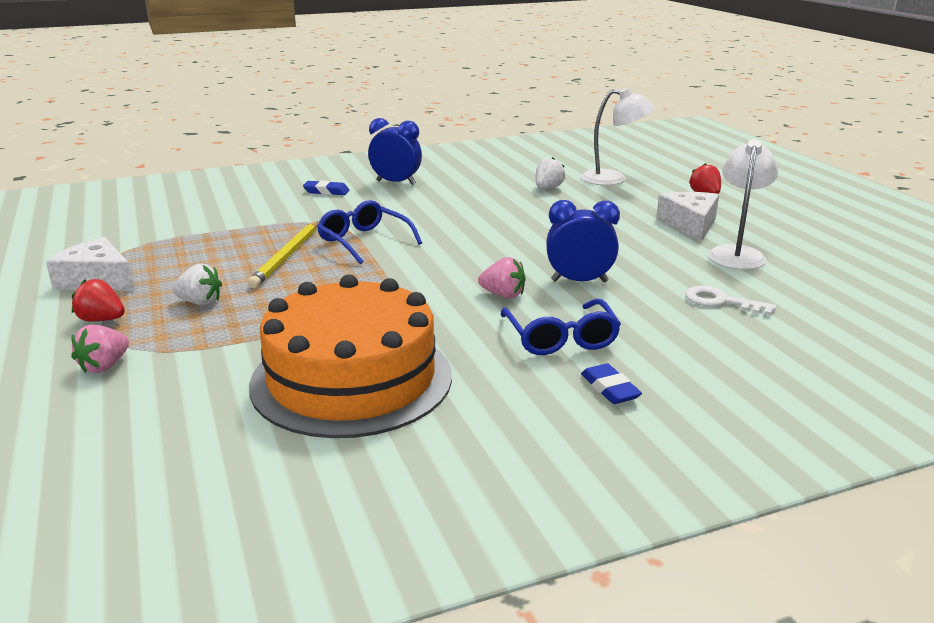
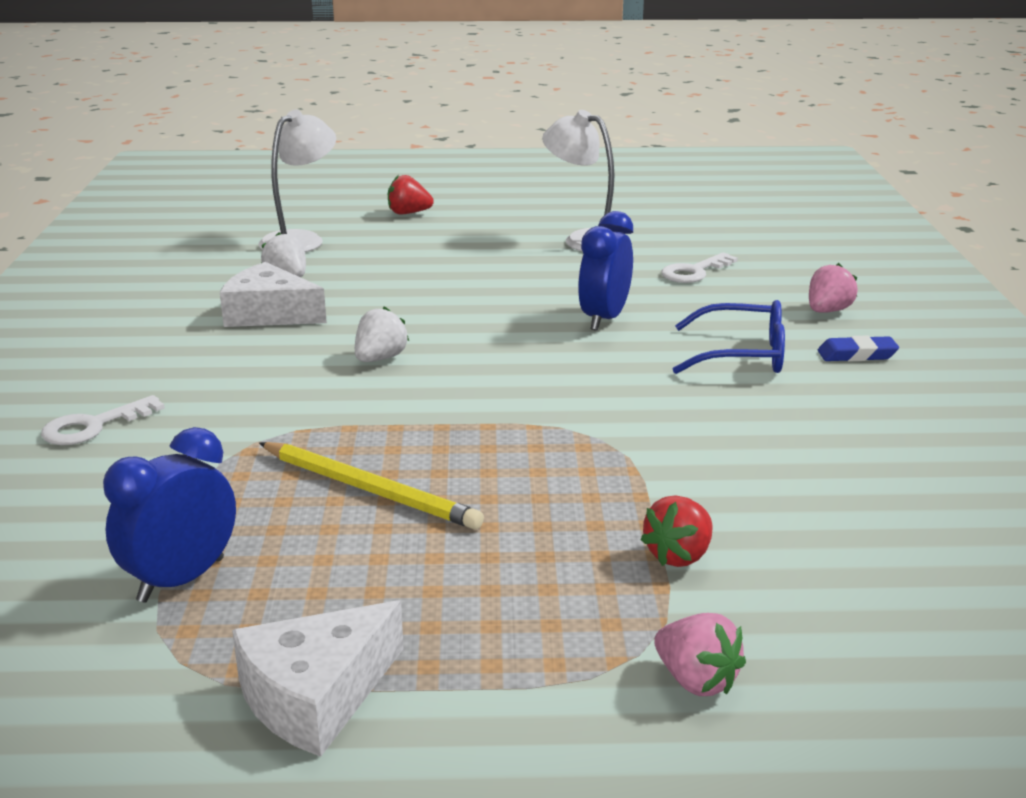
camera: 70 degrees left, 0 degrees up
(101, 320) = (512, 687): red strawberry -> red strawberry (679, 556)
(200, 302) = (501, 580): white strawberry -> white strawberry (380, 359)
(326, 191) = (93, 426): blue eraser -> white key
(351, 379) = (798, 482): orange cake -> none
(364, 241) = (362, 422): blue glasses -> none
(396, 182) = (126, 366): blue clock -> blue clock (181, 580)
(503, 295) = (616, 363): pink strawberry -> pink strawberry (828, 311)
(690, 224) = (489, 239): white cheese -> white cheese (269, 314)

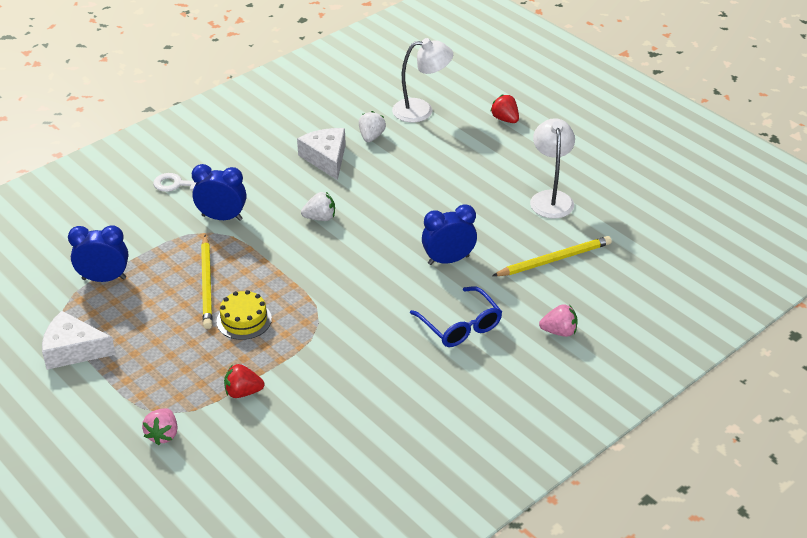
camera: 50 degrees right, 15 degrees up
(241, 421) = (222, 218): none -> blue clock
(505, 491) = (244, 320): none -> yellow cake
(694, 272) = (554, 259): white key -> yellow pencil
(857, 355) = (509, 365): blue eraser -> none

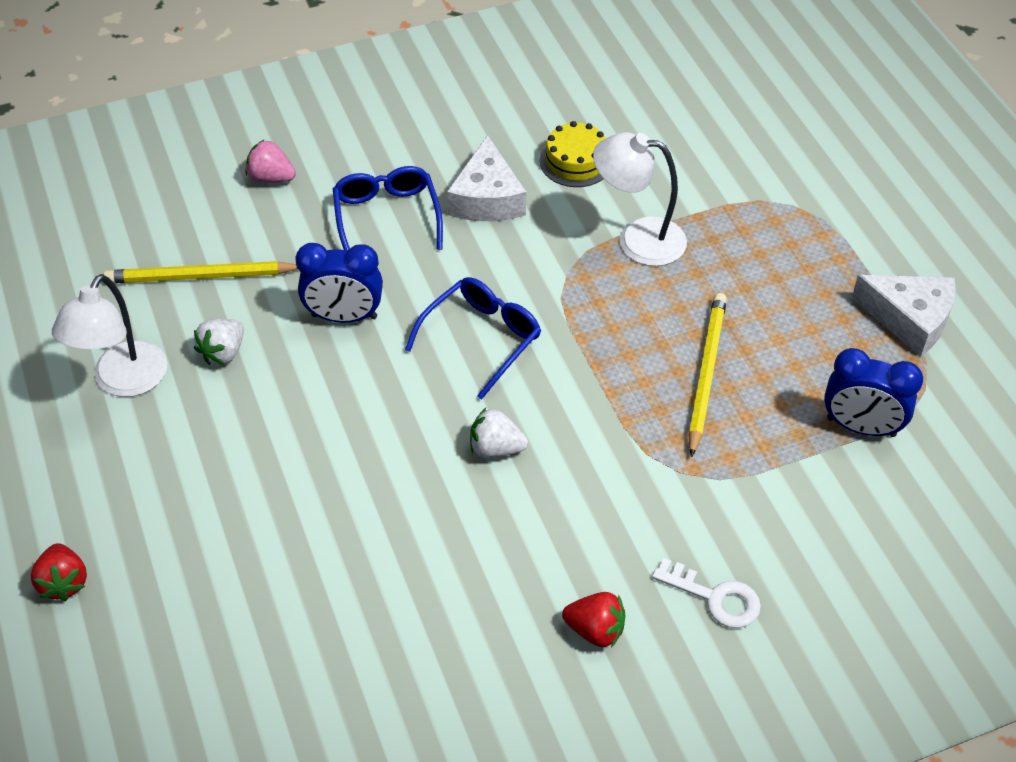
camera: 160 degrees left, 10 degrees up
(163, 434) = (800, 180): pink strawberry -> none
(222, 218) = (654, 496): blue clock -> none
(243, 392) = (693, 205): red strawberry -> red strawberry (595, 630)
(244, 320) = (667, 301): yellow cake -> yellow cake (576, 161)
(326, 158) = (432, 582): white cheese -> white cheese (487, 198)
(356, 269) = (482, 339): none -> blue glasses
(371, 137) = (327, 614): white strawberry -> white strawberry (223, 353)
(421, 110) = (197, 659): white lamp -> white lamp (637, 239)

